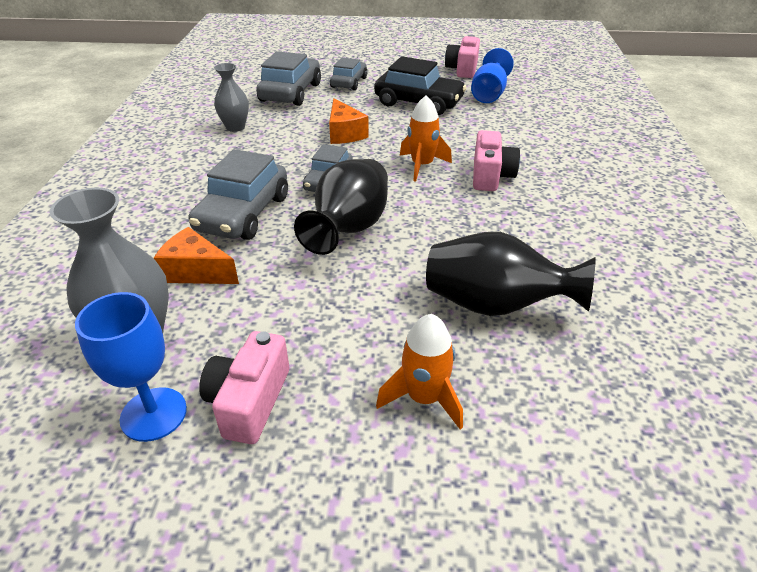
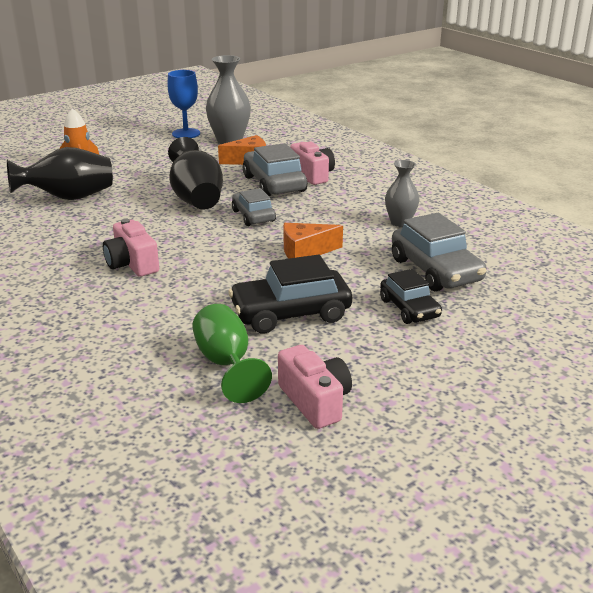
camera: 140 degrees right, 10 degrees down
(249, 401) = (154, 145): pink camera -> pink camera (312, 175)
(344, 133) = (305, 251): orange cheese -> orange cheese turned 45 degrees counterclockwise
(349, 82) = (409, 308): grey car -> black car
(422, 166) = (199, 250): orange rocket -> none
(489, 94) = (226, 364): blue goblet -> green goblet

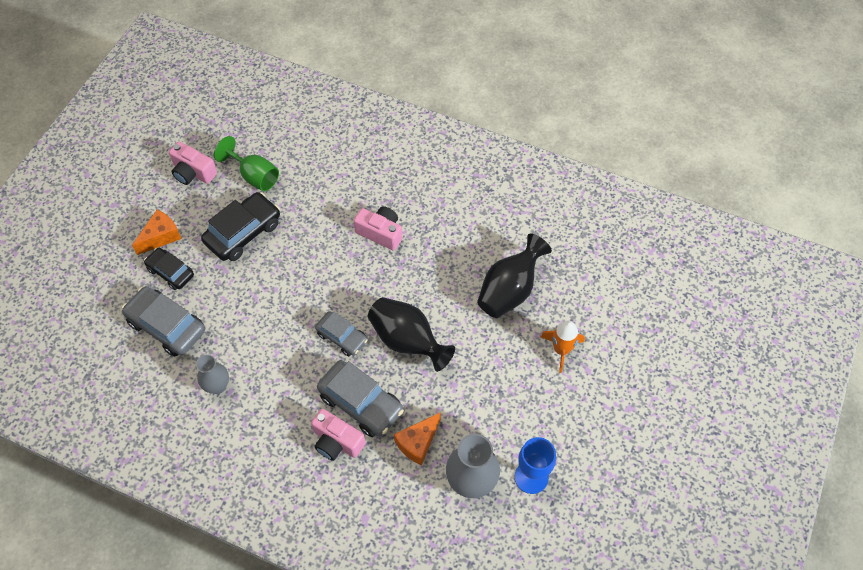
camera: 150 degrees right, 30 degrees up
(305, 251) = (271, 305): orange cheese -> orange cheese (161, 236)

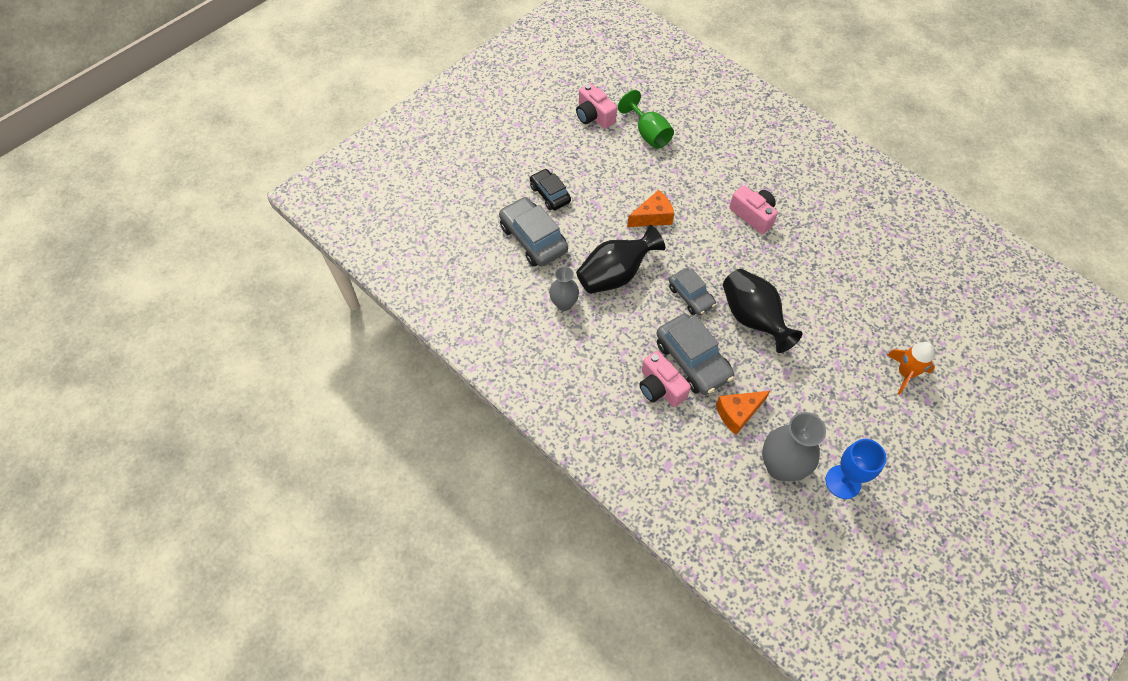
camera: 20 degrees right, 0 degrees up
(161, 236) = (550, 162): orange cheese -> orange cheese (653, 217)
(243, 233) = (624, 179): black car -> none
(509, 290) = (866, 303): black vase -> black vase (615, 275)

